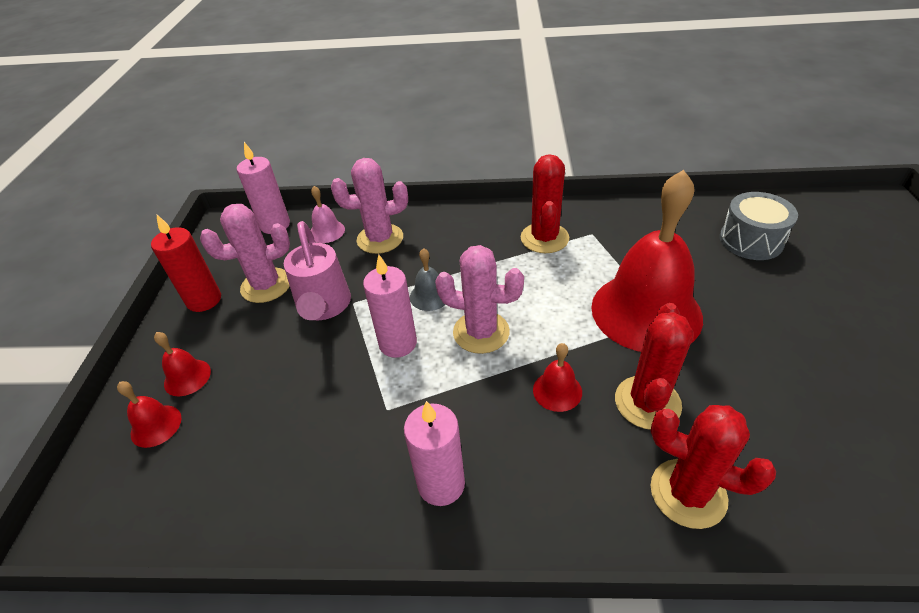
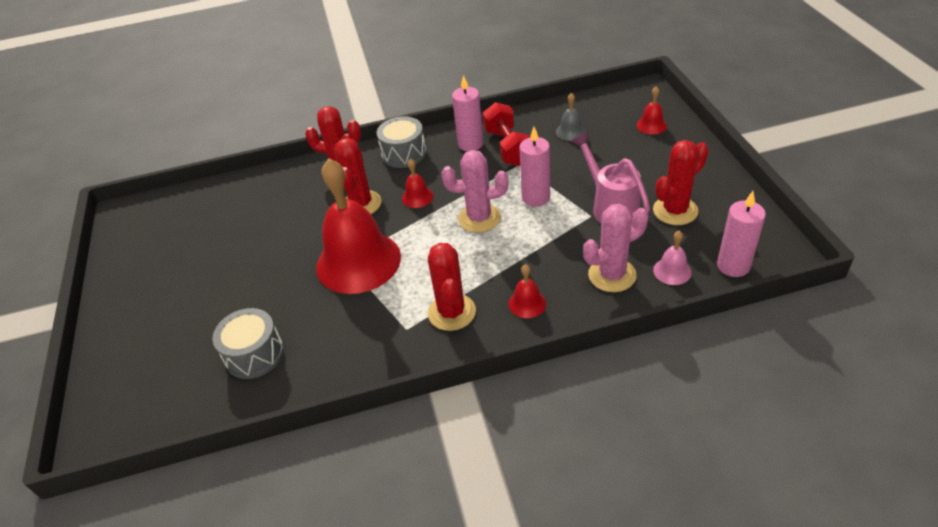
camera: 165 degrees right, 0 degrees up
(187, 377) = (662, 147): red bell -> red bell (527, 303)
(204, 300) = (713, 189): red candle -> none
(266, 285) = (675, 211): pink cactus -> red cactus
(385, 453) = (508, 147): none -> red dumbbell
(430, 296) = (532, 234): grey bell -> grey bell (570, 131)
(567, 502) = (404, 153): none -> grey drum

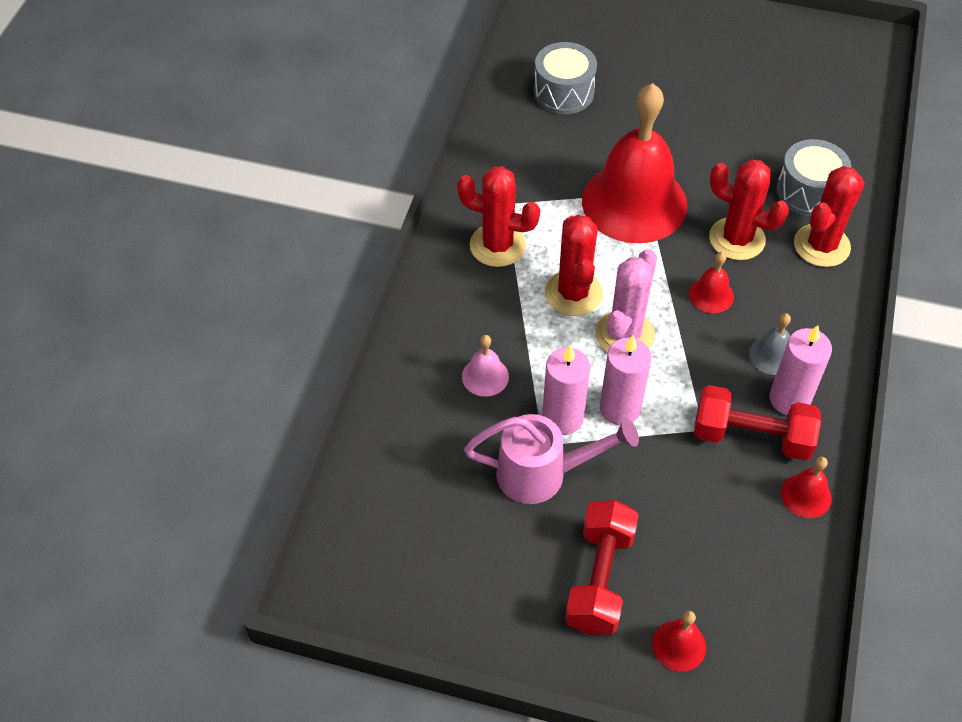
camera: 115 degrees right, 10 degrees up
(404, 153) = (818, 319): grey drum -> grey drum (808, 191)
(527, 303) = (458, 309): red bell -> red bell (806, 495)
(570, 131) = (737, 531): grey bell -> grey bell (772, 355)
(612, 275) = (435, 403): pink cactus -> none
(648, 161) = (599, 579): none -> red dumbbell
(672, 271) = (394, 461): pink bell -> pink bell (485, 376)
(675, 211) = (481, 537): red cactus -> red cactus (573, 293)
(733, 266) = (351, 525): pink candle -> pink candle (562, 418)

